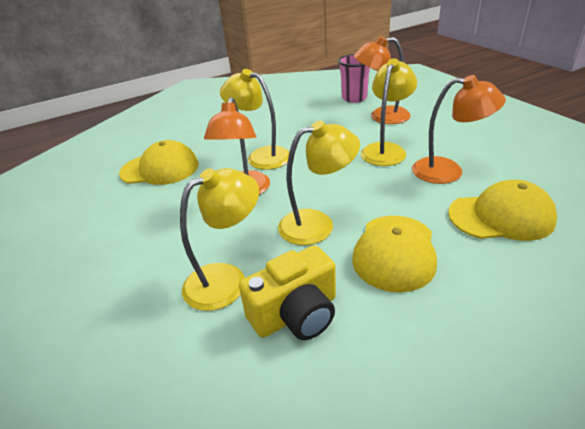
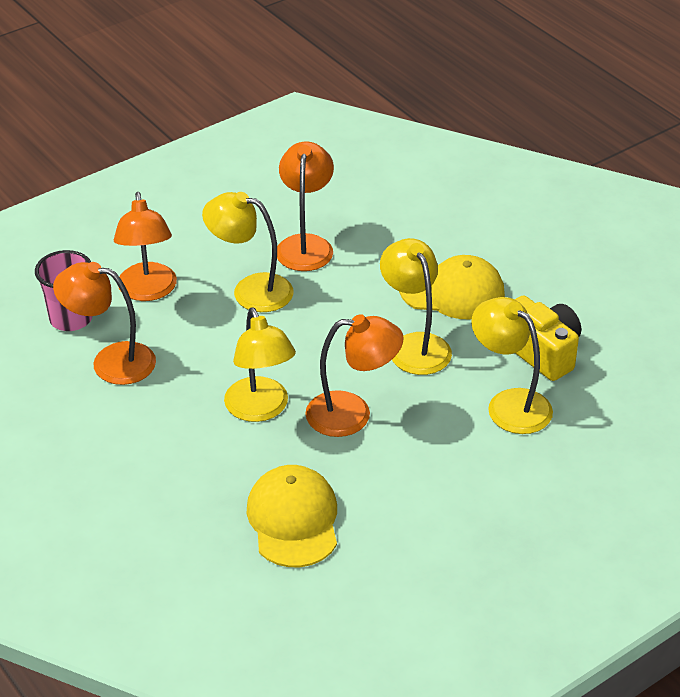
camera: 100 degrees left, 5 degrees up
(261, 156) = (260, 409): yellow lamp -> yellow lamp turned 45 degrees counterclockwise
(316, 110) = (111, 361): none -> orange lamp
(501, 216) = (390, 221): yellow cap -> none

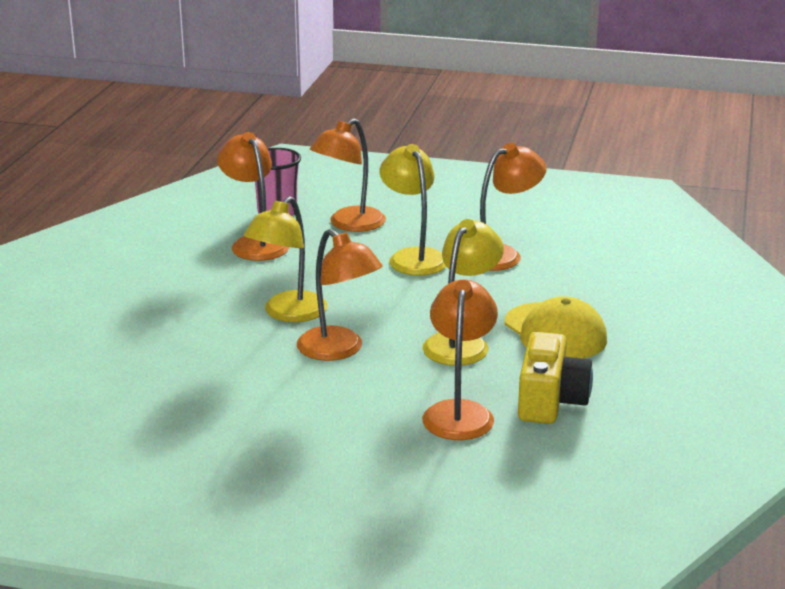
camera: 50 degrees right, 15 degrees down
(293, 519) = (186, 375): yellow cap -> none
(509, 404) = (459, 412): yellow lamp -> orange lamp

